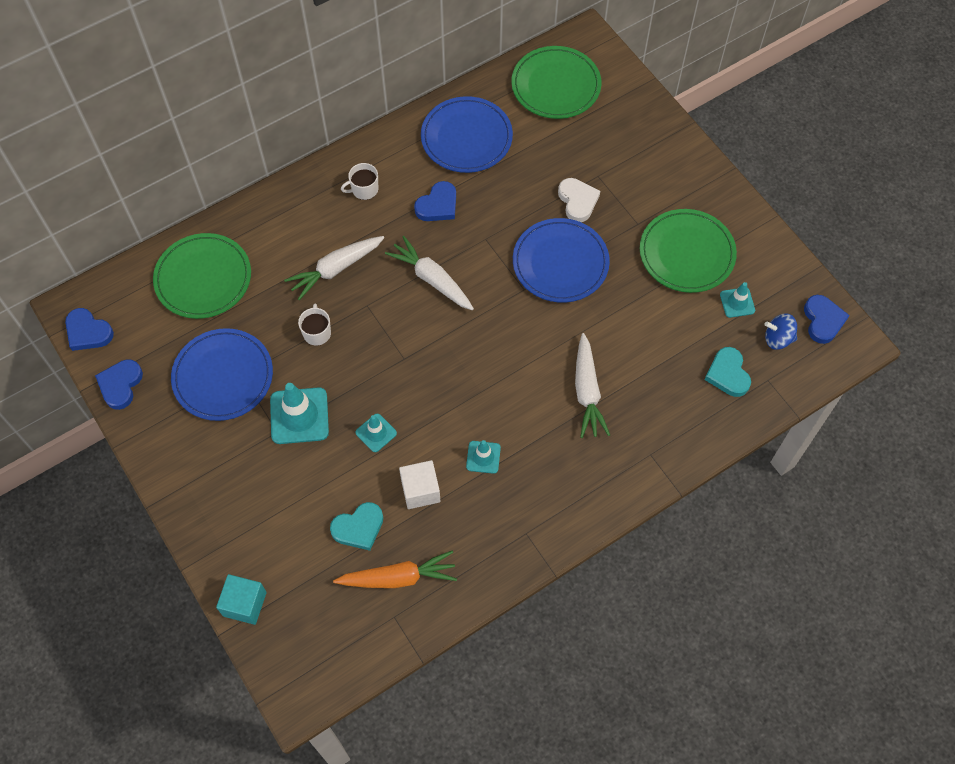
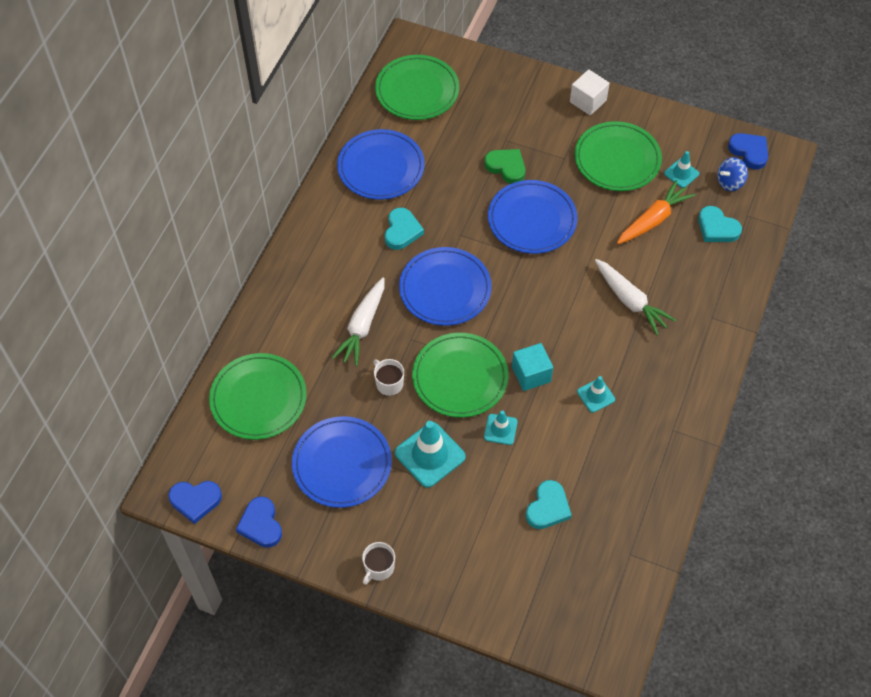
camera: 35 degrees left, 5 degrees down
(244, 604) = (509, 623): turquoise cube -> turquoise cube (531, 374)
(364, 189) = (332, 252): white mug -> white mug (379, 568)
(380, 365) = (460, 377): none -> green plate
(398, 577) = (608, 524): orange carrot -> orange carrot (653, 220)
(420, 490) = (570, 450): white cube -> white cube (588, 101)
(432, 279) = (445, 289): white carrot -> blue plate
(438, 205) = (402, 231): blue heart -> turquoise heart
(577, 201) = (506, 167): white heart -> green heart

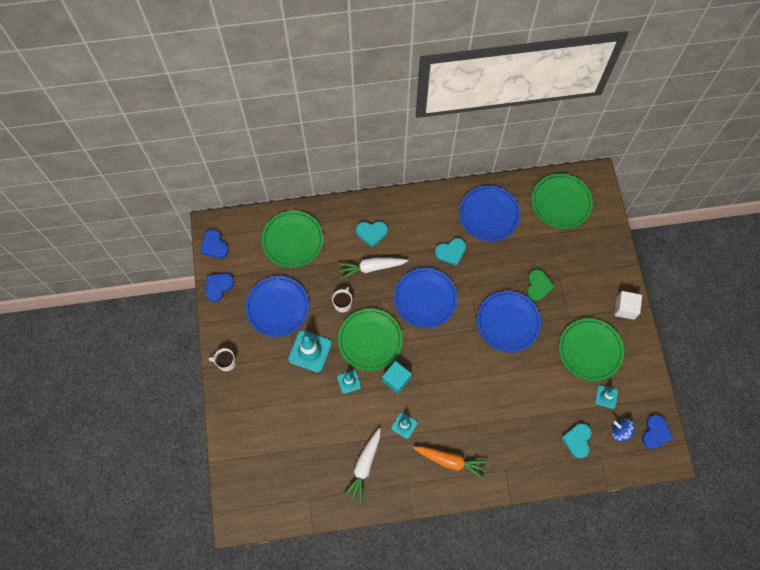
camera: 60 degrees right, 10 degrees up
(548, 507) = (313, 435): turquoise heart -> turquoise heart (371, 233)
(630, 301) = (485, 412): white carrot -> white carrot (364, 466)
(653, 220) = (557, 396): orange carrot -> orange carrot (450, 461)

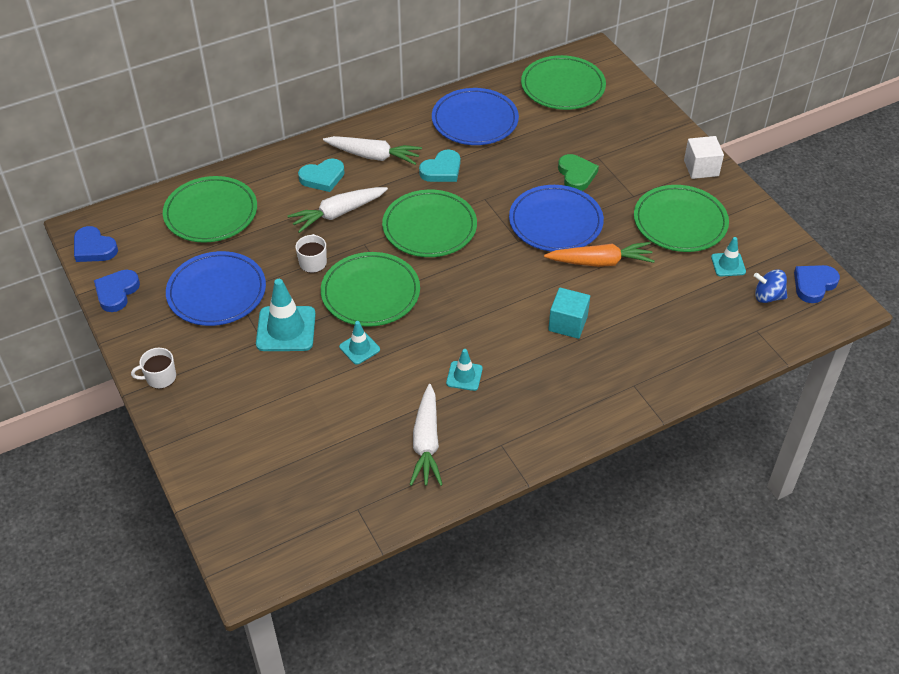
camera: 20 degrees left, 20 degrees down
(396, 380) = (429, 326): turquoise cube -> turquoise cube (568, 323)
(410, 225) = (373, 156): none -> white carrot
(425, 299) = (429, 227): blue plate -> green plate
(450, 461) = (551, 398): orange carrot -> orange carrot (600, 262)
(577, 440) = (716, 323): turquoise heart -> none
(655, 433) = (814, 285): blue heart -> blue heart turned 135 degrees counterclockwise

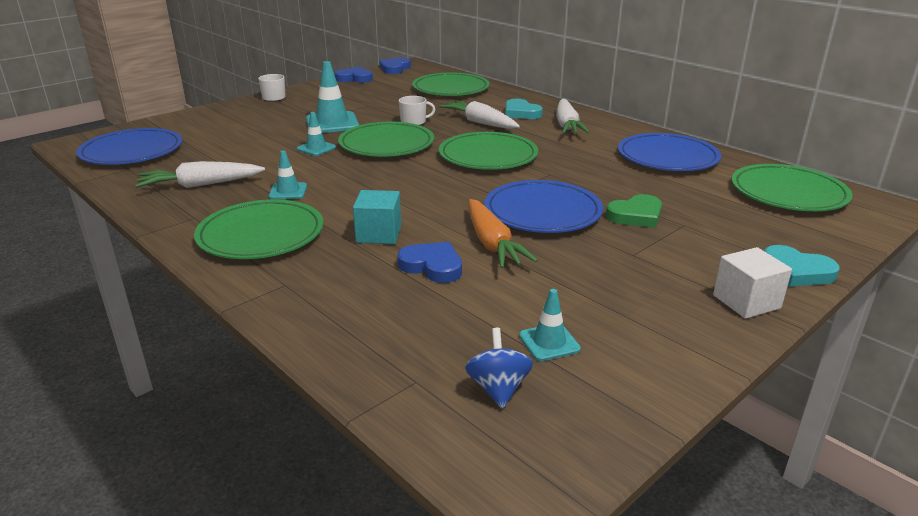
camera: 75 degrees right, 20 degrees down
(217, 292) = (365, 100): blue plate -> blue plate (132, 151)
(442, 170) = (575, 152): turquoise heart -> turquoise heart (797, 271)
(680, 222) = (610, 293): green plate -> green plate (261, 235)
(814, 285) = (557, 444): blue heart -> blue heart (432, 266)

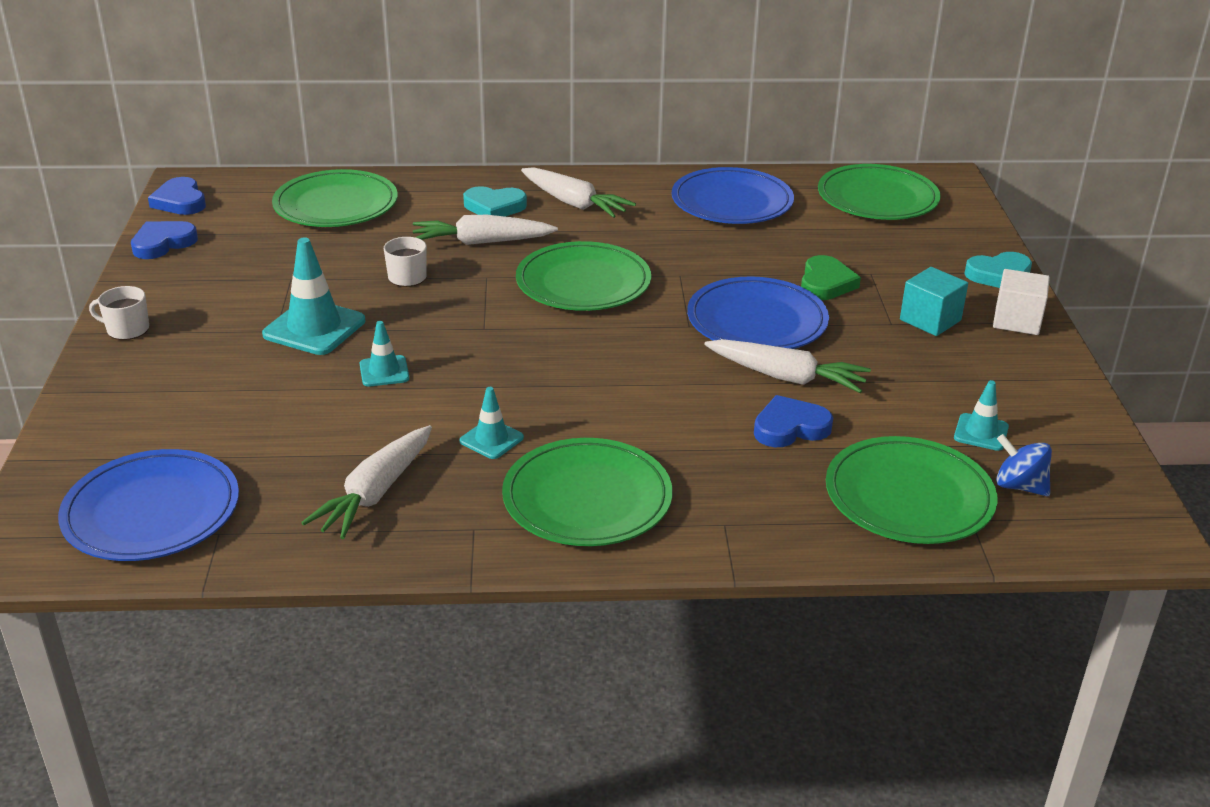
camera: 50 degrees left, 5 degrees up
(379, 234) = (684, 427): turquoise cube -> turquoise cube (930, 320)
(386, 144) = (450, 323): green plate -> green plate (909, 496)
(492, 244) = (786, 377): orange carrot -> white carrot

